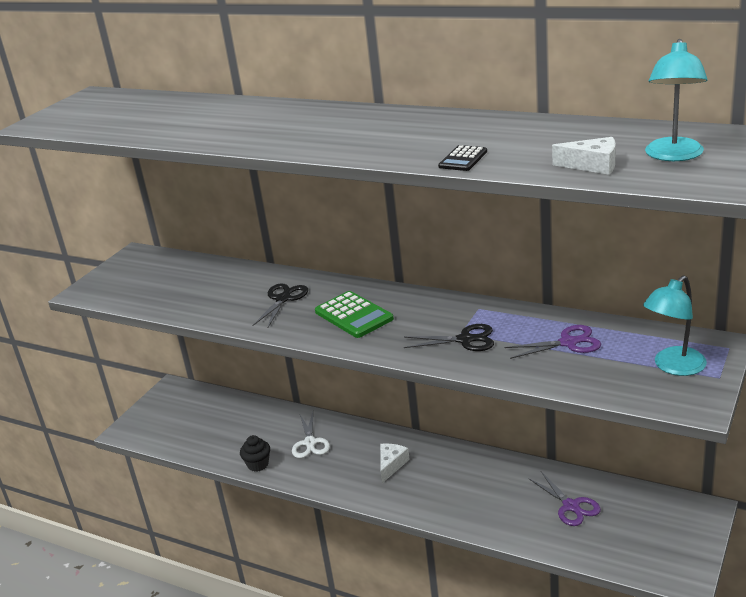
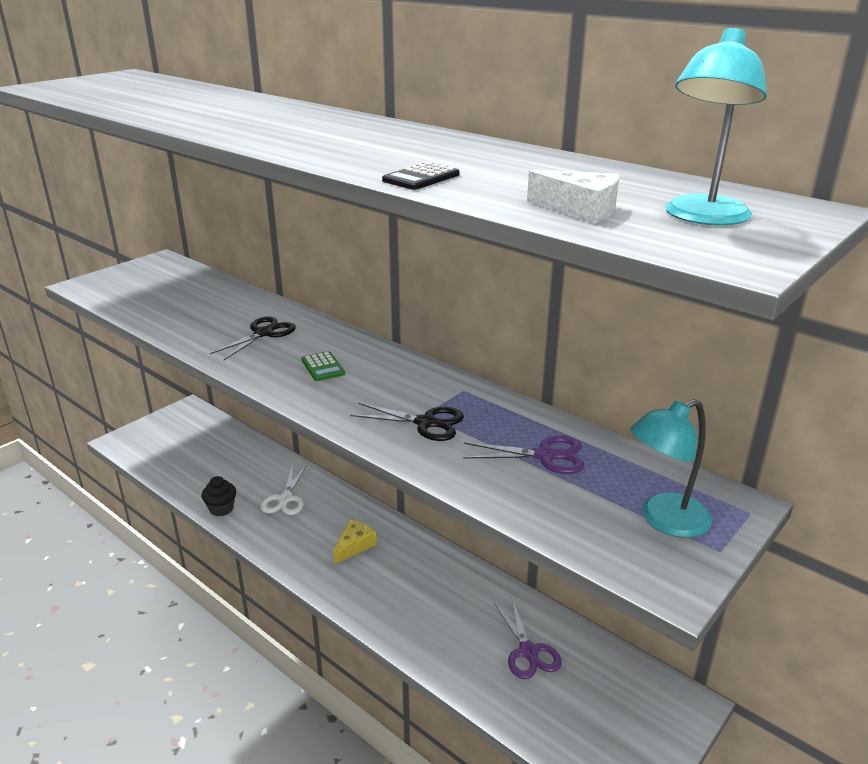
camera: 10 degrees right, 0 degrees up
(354, 315) = (323, 367): green calculator -> green calculator, size x0.56
(391, 465) = (354, 546): white cheese -> yellow cheese

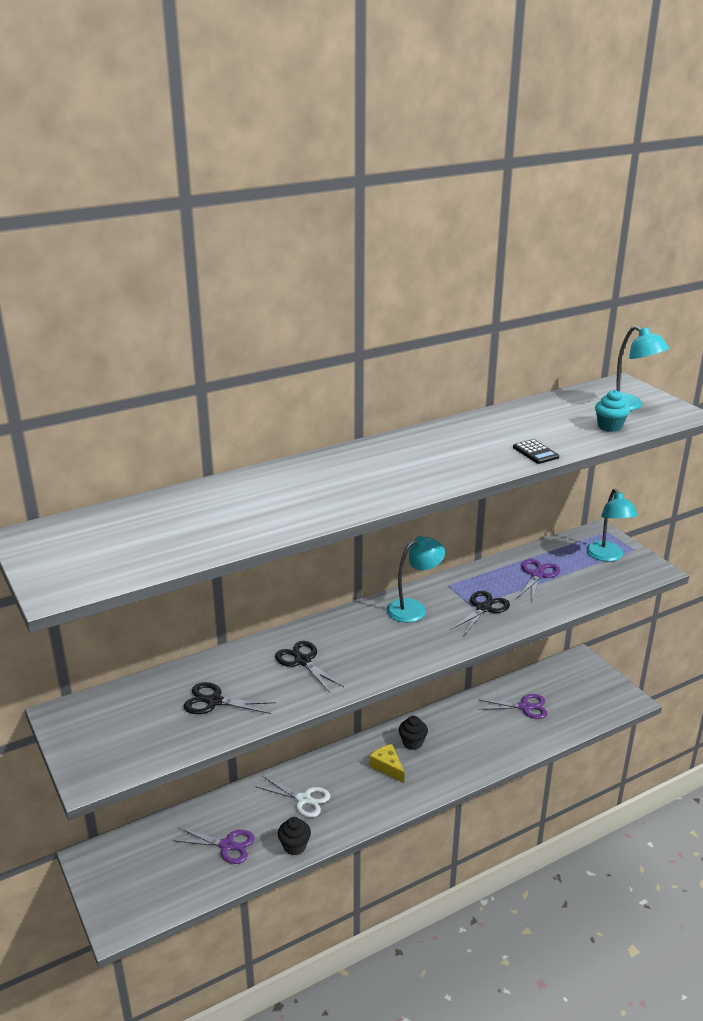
camera: 70 degrees left, 0 degrees up
(188, 307) = (214, 701): none -> black scissors
(214, 470) = (227, 845): none -> purple scissors
(323, 367) = (382, 638): green calculator -> none
(395, 376) = (414, 608): none -> turquoise lamp
(403, 557) = (412, 743): none -> black cupcake
(580, 210) = (609, 427): white cheese -> turquoise cupcake

